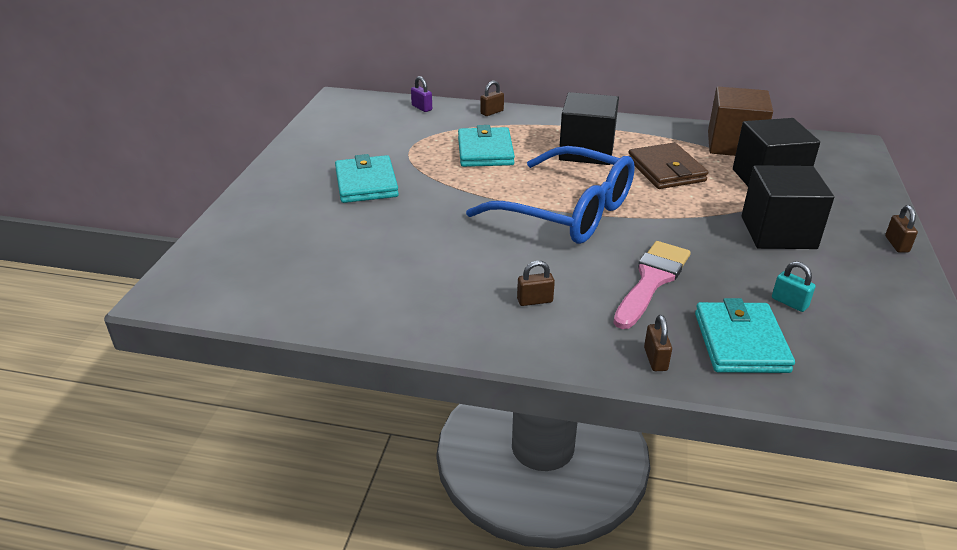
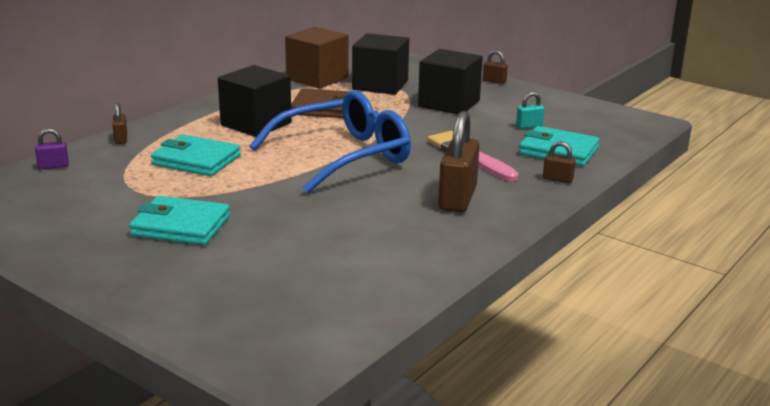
camera: 65 degrees left, 10 degrees down
(535, 300) = (457, 199): brown padlock -> brown padlock, size x2.14

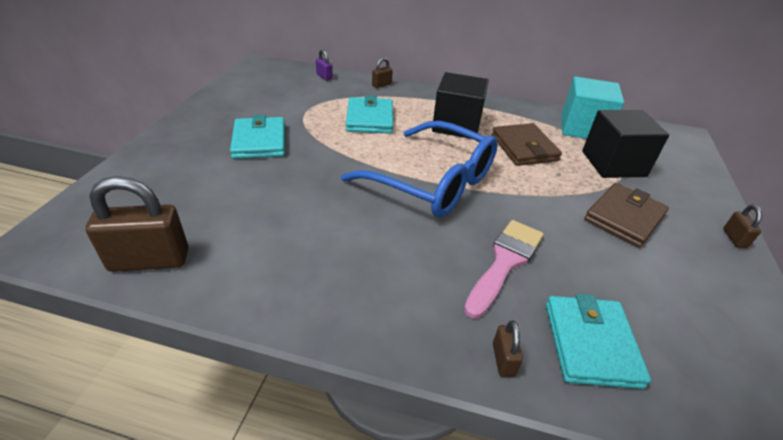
camera: 65 degrees right, 15 degrees up
(317, 78) = (583, 128): brown cube -> turquoise cube
(449, 104) = (624, 218): black cube -> brown wallet
(457, 199) = (389, 277): brown padlock -> brown padlock (149, 260)
(529, 126) = (638, 298): turquoise padlock -> none

